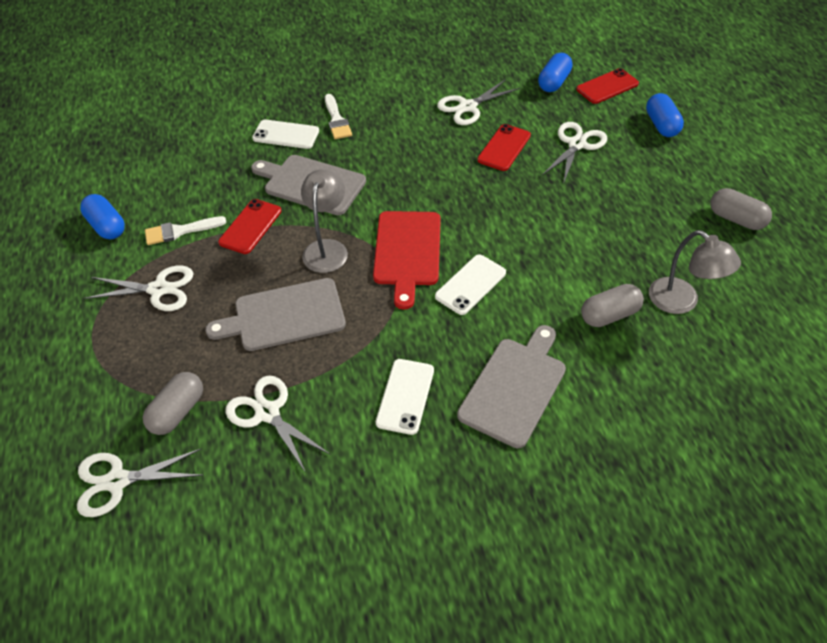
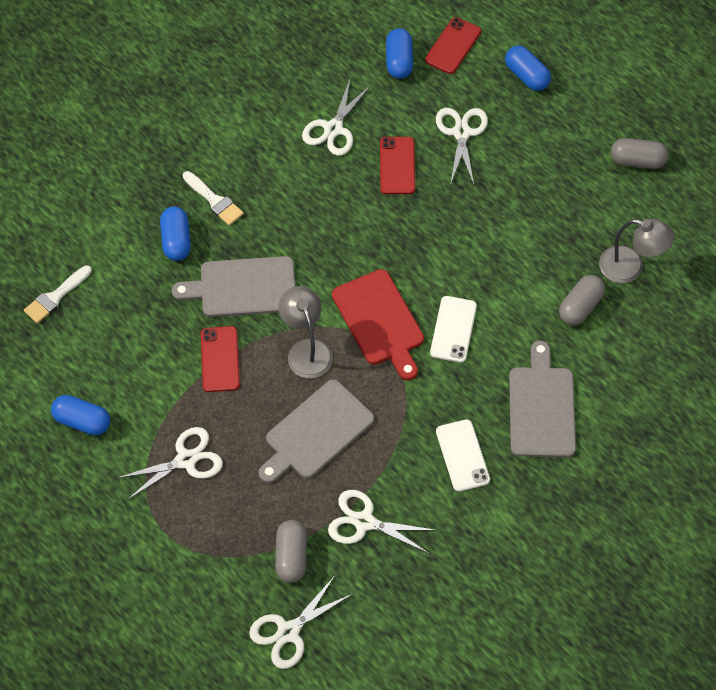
camera: 30 degrees left, 10 degrees up
(180, 231) = (157, 394): white brush -> white brush (55, 297)
(286, 135) = (176, 240): white phone -> blue capsule

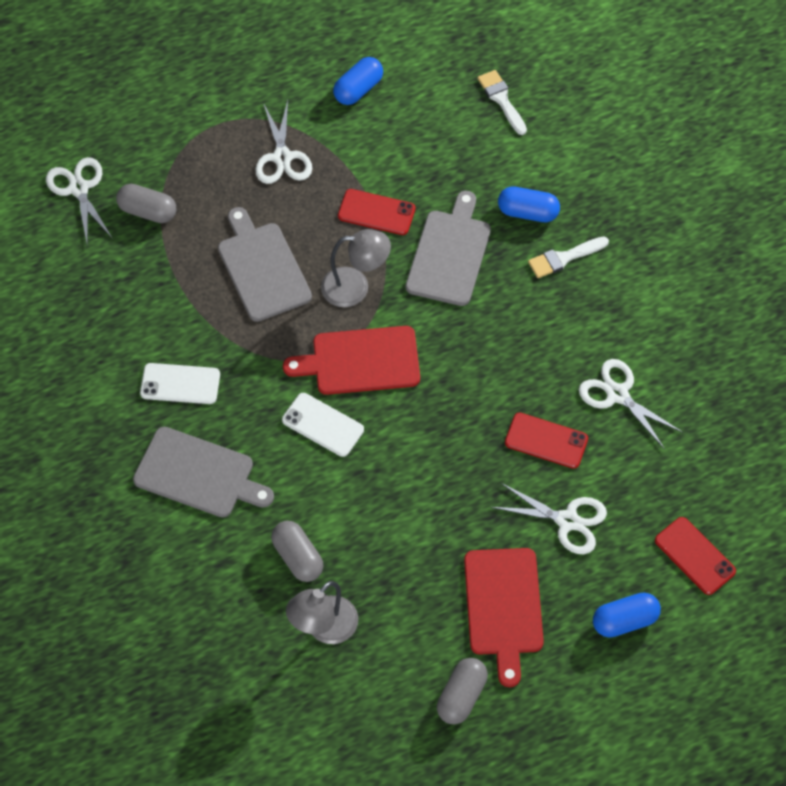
camera: 110 degrees right, 0 degrees up
(364, 521) = (153, 279): white scissors -> none
(399, 61) = (690, 491): blue capsule -> none
(553, 154) = (504, 607): none -> red cutting board

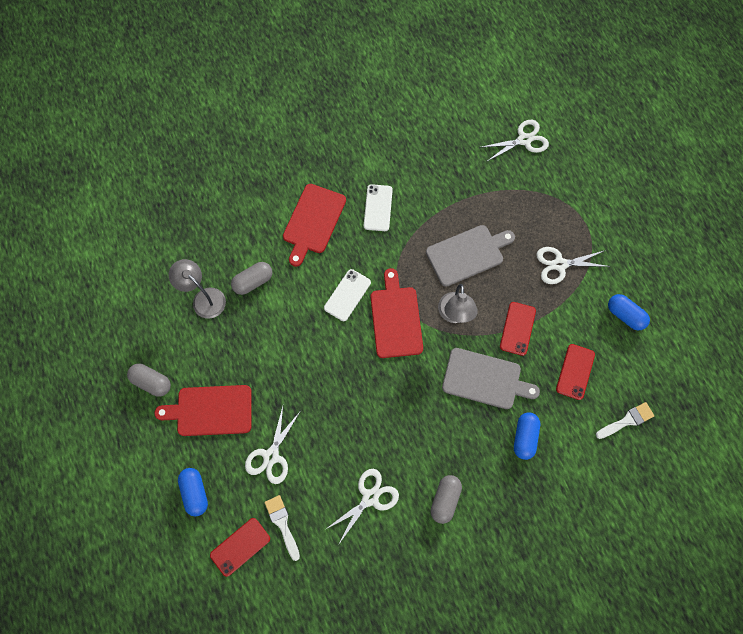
camera: 90 degrees right, 10 degrees up
(148, 211) = (509, 182): grey capsule -> grey capsule (445, 499)
(198, 474) = (313, 221): grey cutting board -> red cutting board
(546, 441) = (333, 444): red phone -> red phone (575, 371)
(564, 258) = (485, 463): white brush -> white brush (282, 524)

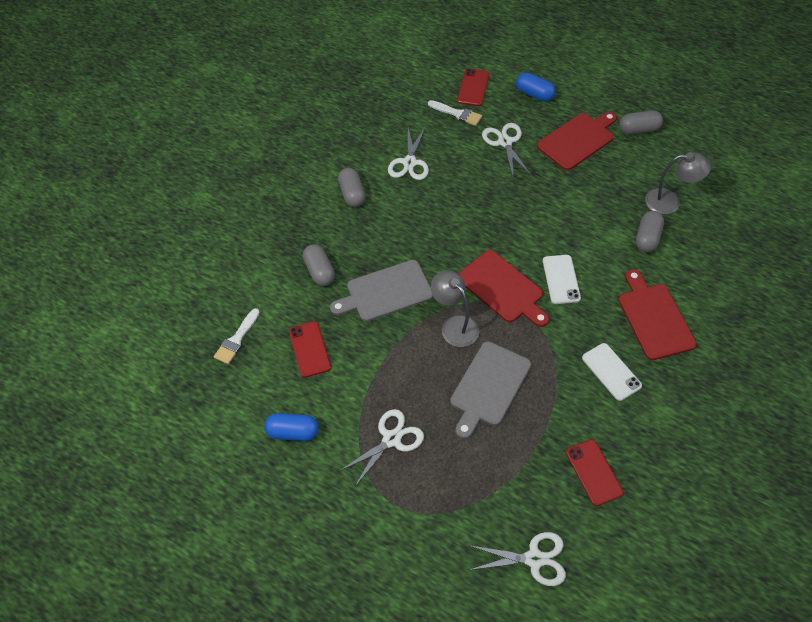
camera: 145 degrees right, 15 degrees down
(517, 328) = (388, 351): red phone -> red phone (593, 472)
(524, 140) = (534, 559): white scissors -> white scissors turned 120 degrees counterclockwise
(524, 437) = (319, 271): blue capsule -> grey capsule

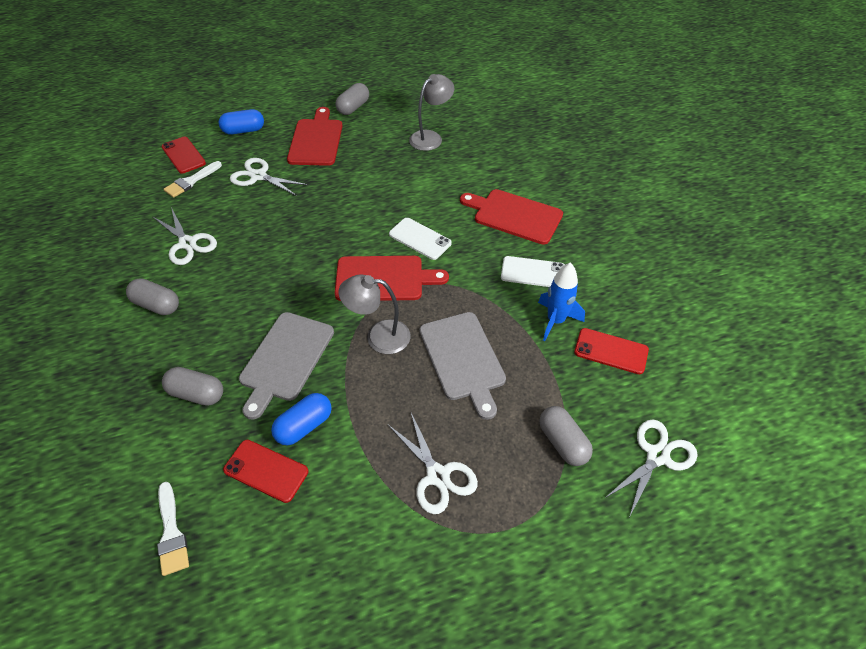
camera: 50 degrees left, 5 degrees down
(293, 432) = (338, 563): blue capsule -> blue capsule (304, 426)
(392, 439) = (437, 476): white scissors -> white scissors turned 150 degrees clockwise
(457, 114) = (191, 181): white brush -> white brush turned 150 degrees clockwise
(582, 418) = (555, 321): none -> blue rocket
(647, 238) = (445, 169): grey capsule -> grey capsule (562, 442)

